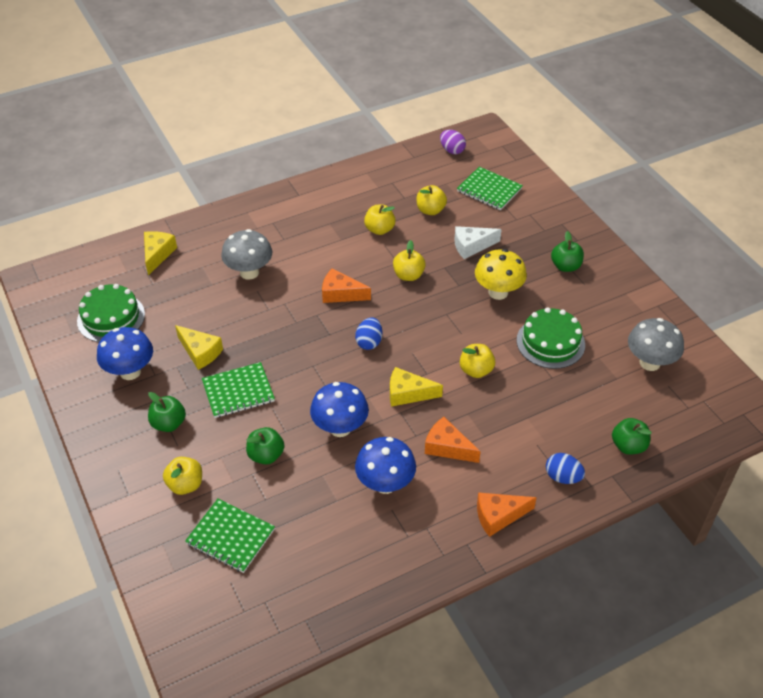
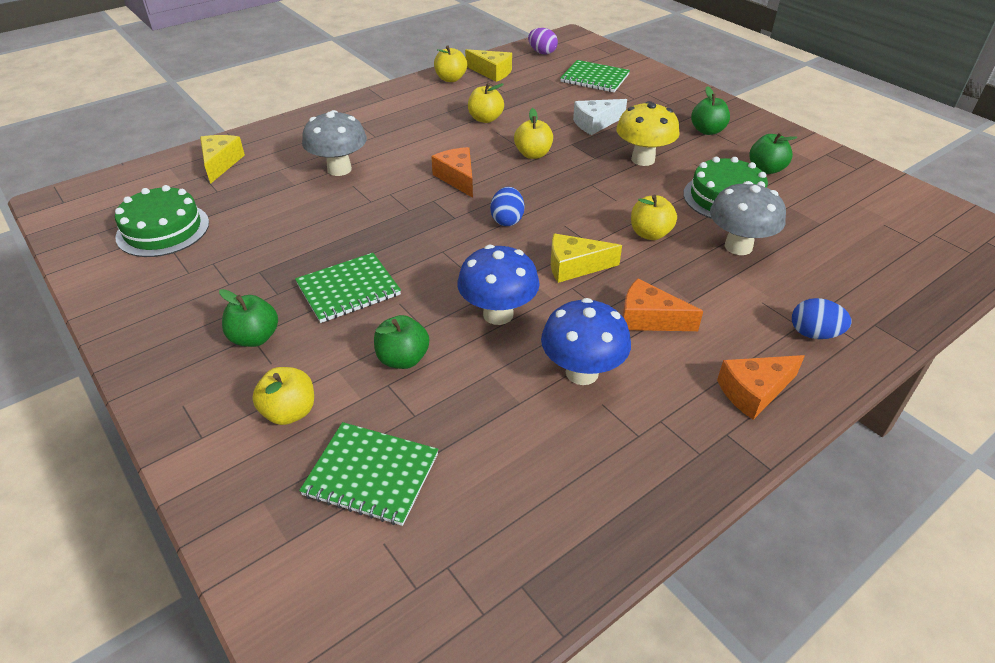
camera: 10 degrees left, 5 degrees down
(130, 372) = (193, 284): blue mushroom -> none
(200, 352) = (289, 253): yellow cheese -> yellow cheese (492, 72)
(340, 294) = (457, 178): orange cheese -> orange cheese turned 60 degrees clockwise
(430, 210) = (537, 99): yellow apple -> yellow apple (450, 79)
(628, 446) = (875, 289): green apple -> green apple (766, 169)
(650, 363) = (849, 205): grey mushroom -> grey mushroom (738, 246)

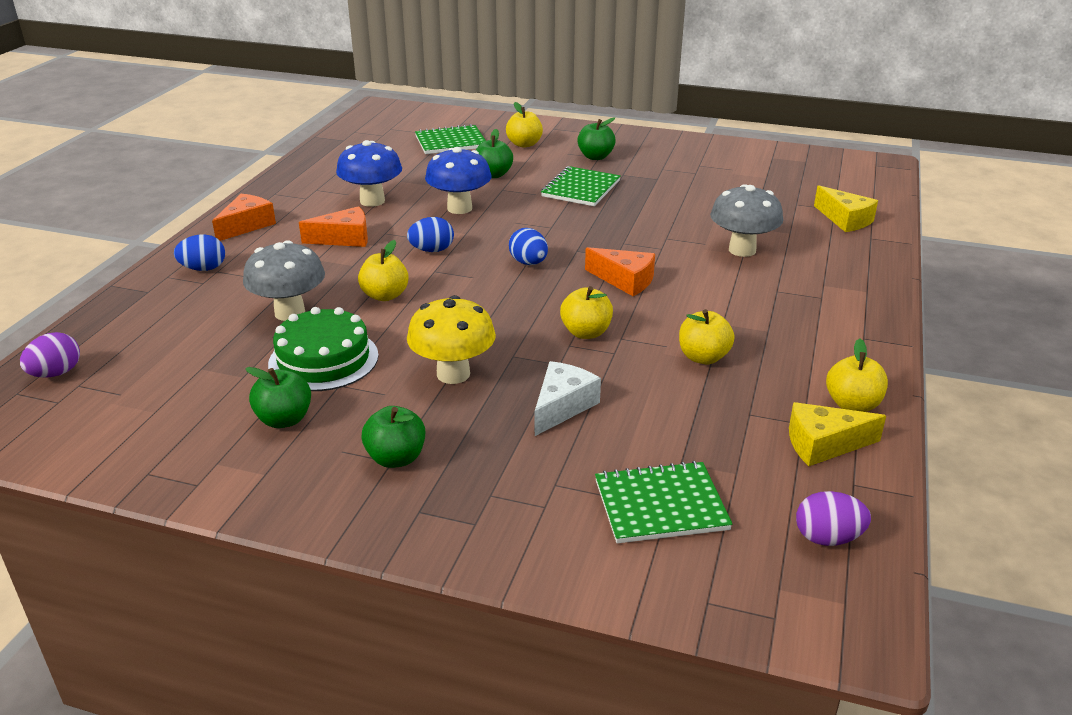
camera: 145 degrees right, 10 degrees down
(163, 230) = (770, 175): green cake -> none
(575, 266) = (432, 250): yellow cheese -> blue egg
(943, 259) = (56, 373): none -> purple egg

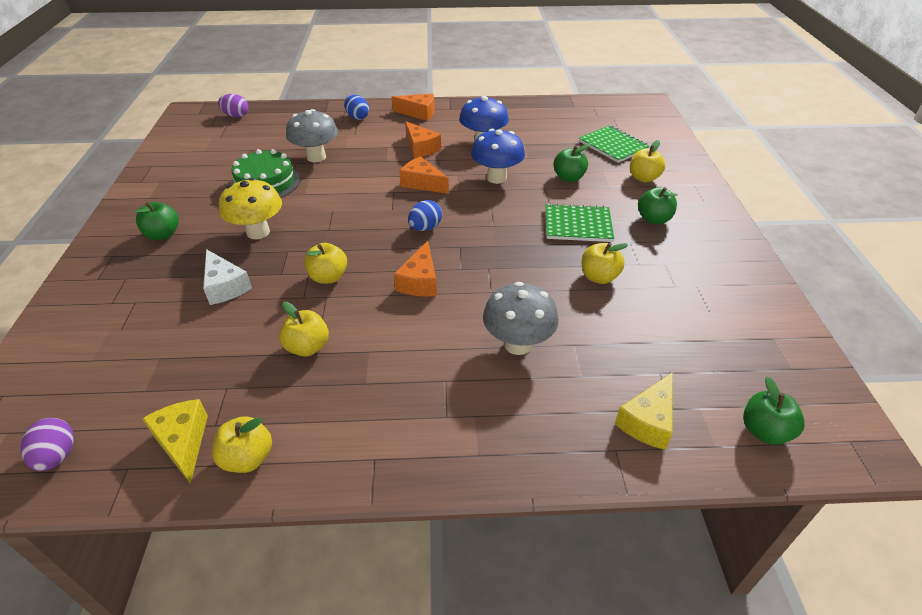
camera: 70 degrees right, 10 degrees up
(284, 419) = (200, 188): green apple -> green apple (764, 431)
(385, 295) = (350, 182): yellow apple -> yellow apple (599, 277)
(432, 250) = (422, 183): blue egg -> orange cheese
(562, 406) = (225, 286): white cheese -> white cheese turned 45 degrees clockwise
(660, 505) = (107, 355): green notebook -> none

